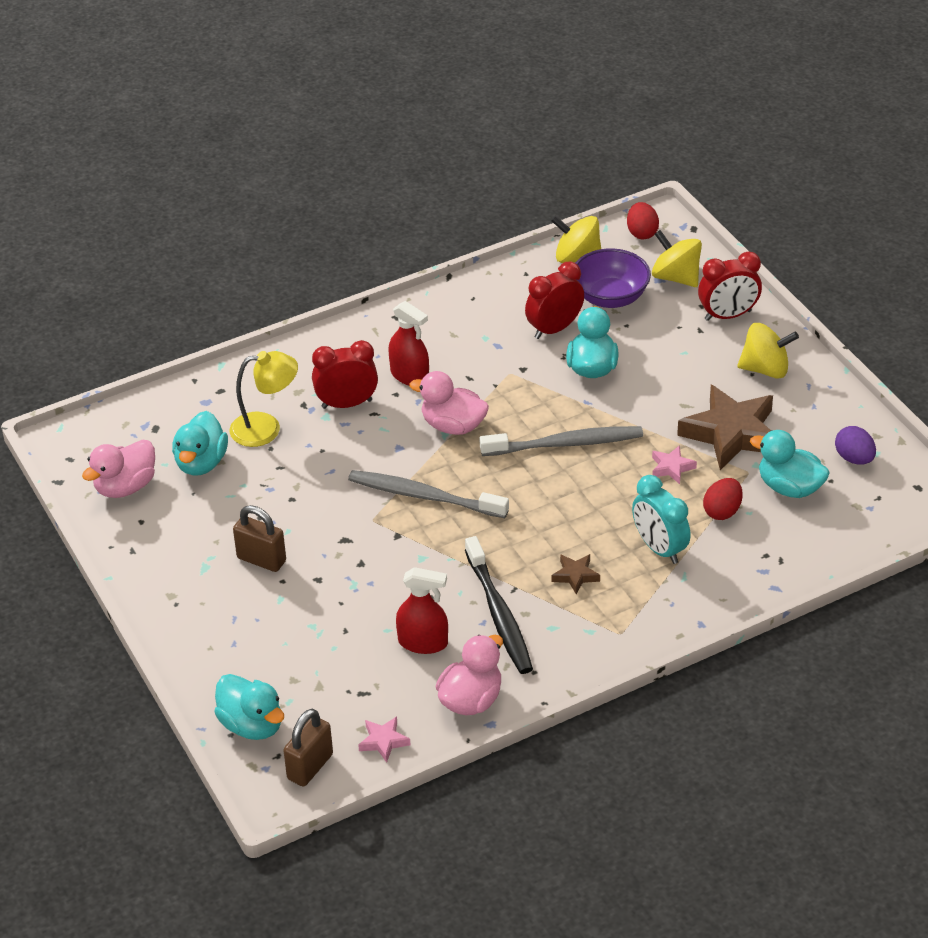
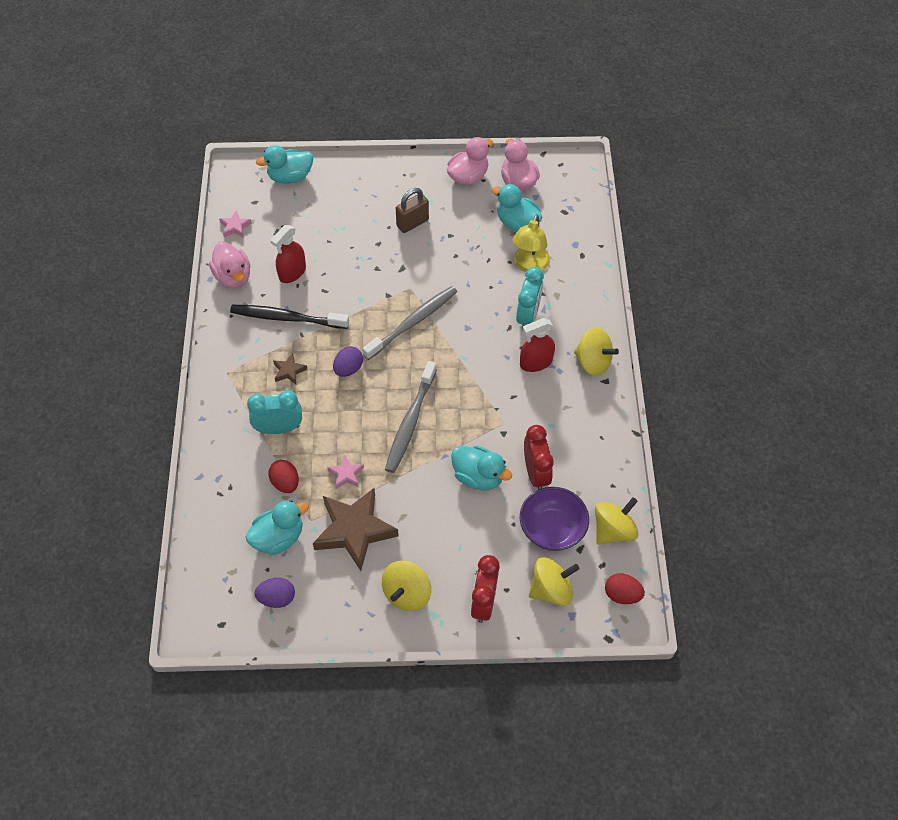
camera: 115 degrees right, 15 degrees up
(310, 767) = (243, 190): brown padlock -> none
(347, 404) = (528, 316): red clock -> turquoise clock
(377, 333) = (593, 362): none -> yellow spinning top
(453, 426) = (469, 366): pink duck -> pink duck (468, 176)
(533, 524) = (348, 369): none -> purple egg

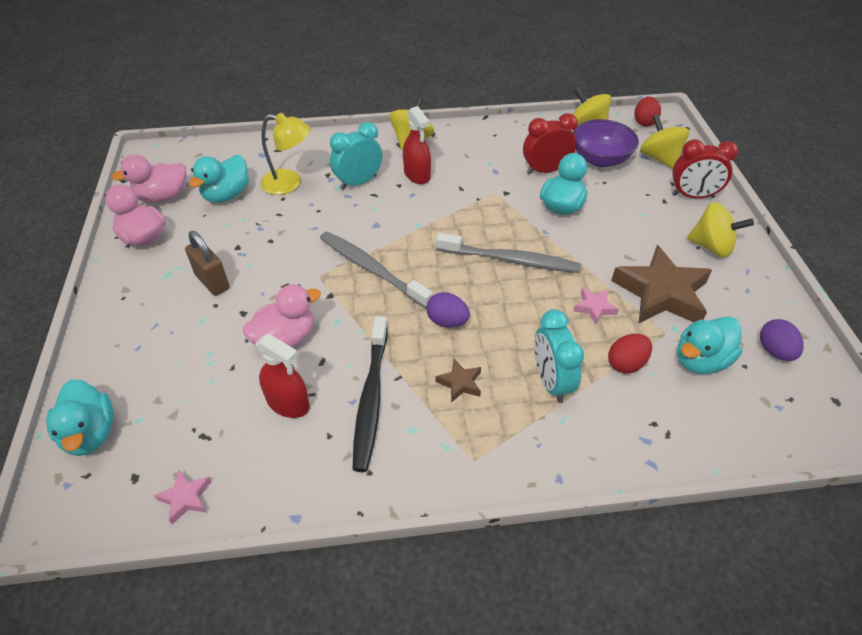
camera: 95 degrees left, 10 degrees down
(233, 277) = (293, 482): pink duck -> pink duck (285, 339)
(278, 537) = (700, 360): turquoise duck -> turquoise duck turned 90 degrees counterclockwise
(528, 316) = (358, 182): turquoise clock -> turquoise clock turned 45 degrees counterclockwise

